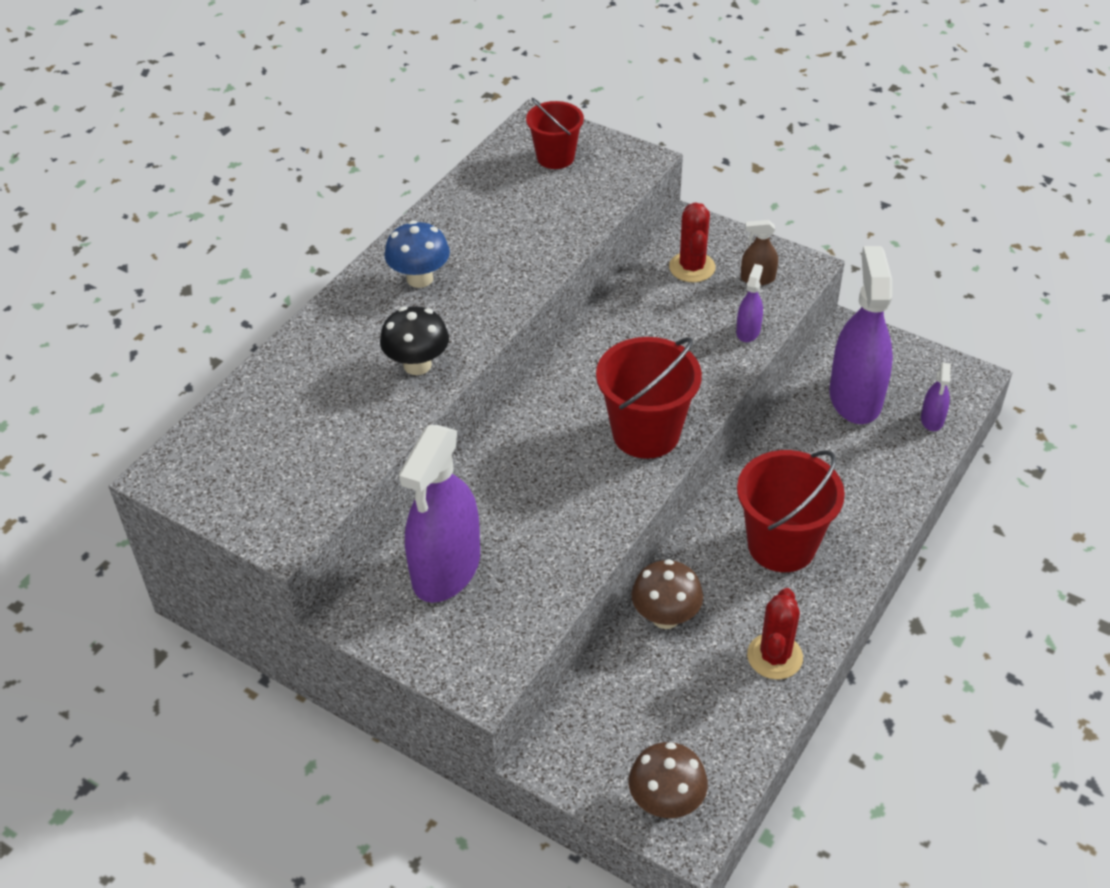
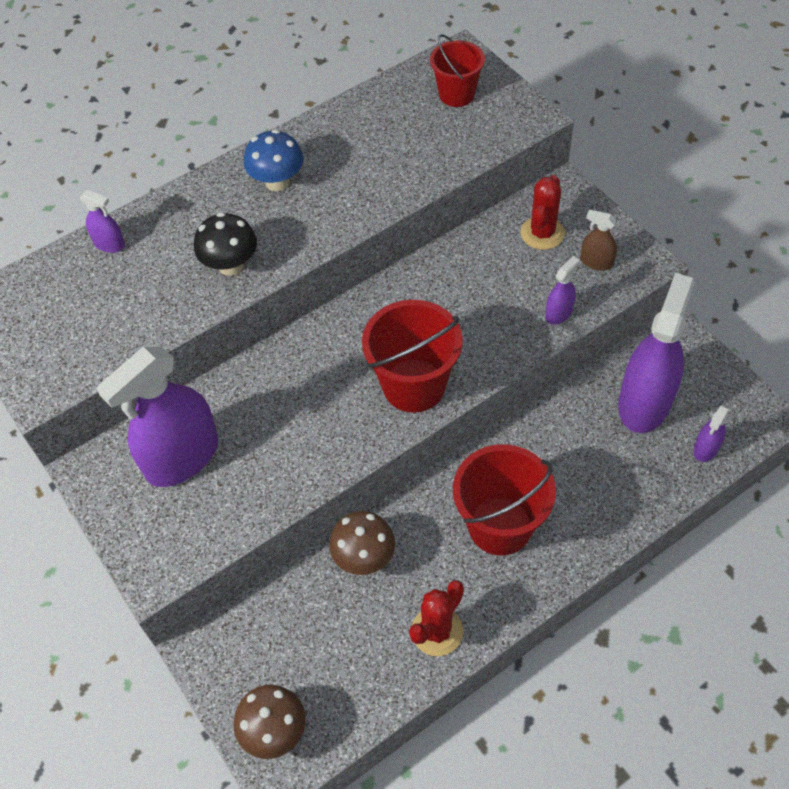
camera: 25 degrees right, 10 degrees up
(272, 381) = (109, 244): none -> purple spray bottle

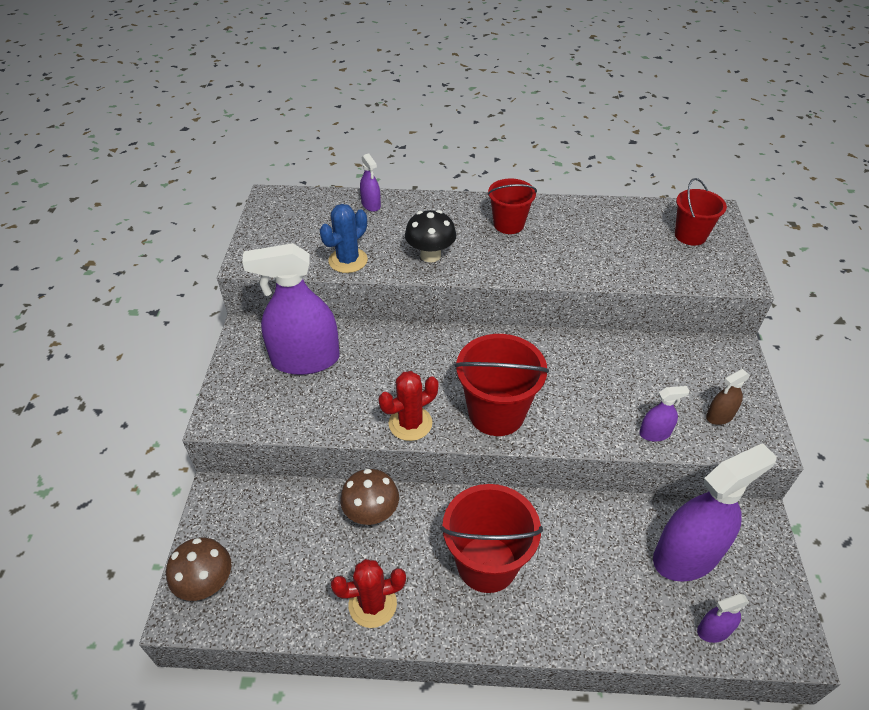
camera: 35 degrees right, 10 degrees down
(150, 324) = (348, 260): none -> blue cactus
(277, 182) = (508, 224): blue mushroom -> red bucket
(542, 233) = (690, 370): red cactus -> red cactus (410, 423)
(596, 262) = (719, 416): brown spray bottle -> brown spray bottle turned 90 degrees counterclockwise

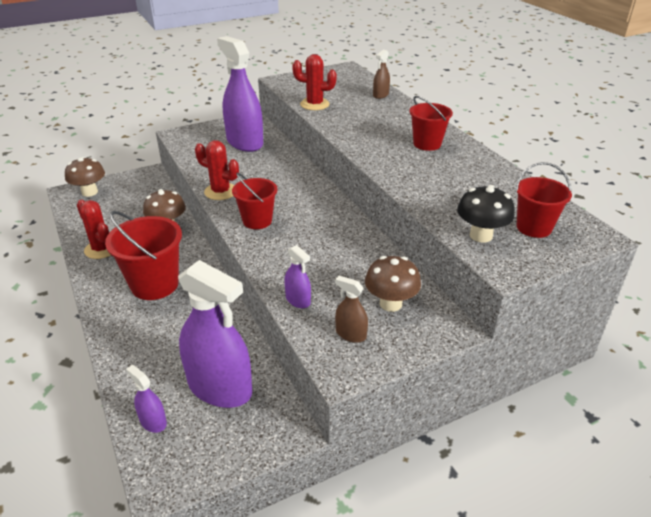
camera: 60 degrees right, 10 degrees down
(348, 260) = (314, 104): blue cactus -> red cactus
(371, 205) = (380, 95): purple spray bottle -> brown spray bottle
(430, 255) = (353, 127): black mushroom -> black mushroom (481, 235)
(496, 413) = (257, 221): red bucket -> red bucket, size x0.63
(688, 371) = (390, 303): none -> brown mushroom

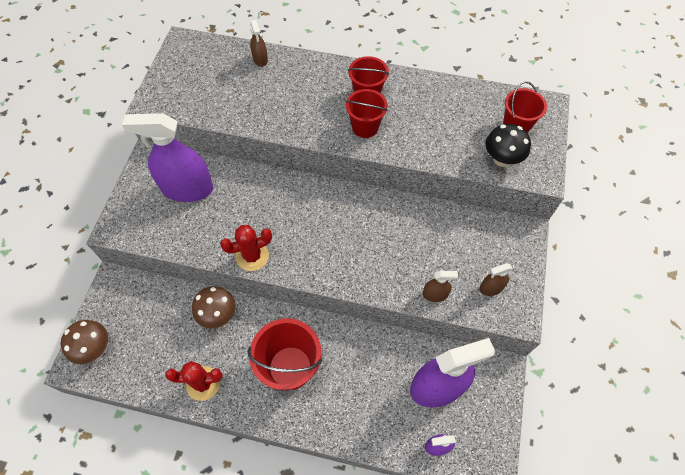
camera: 50 degrees left, 25 degrees up
(257, 221) = (319, 258): red bucket -> red bucket (365, 127)
(298, 300) = (435, 294): purple spray bottle -> brown spray bottle
(314, 104) = (228, 112): red cactus -> none
(390, 303) = (480, 245): brown mushroom -> none

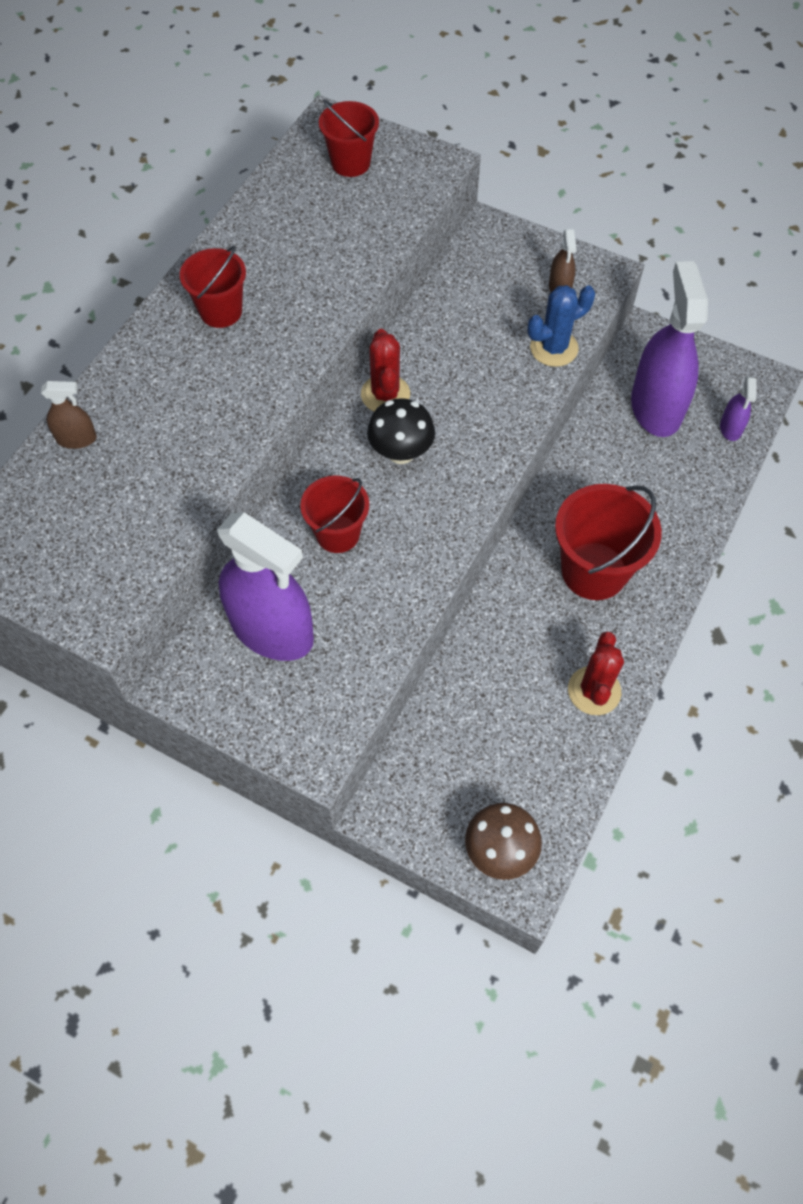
camera: 75 degrees left, 0 degrees up
(187, 189) = (272, 629): purple spray bottle -> purple spray bottle turned 75 degrees counterclockwise
(218, 315) = (487, 654): brown mushroom -> none
(252, 256) = (432, 554): red cactus -> red cactus (385, 394)
(365, 127) = (284, 328): red bucket -> red bucket (337, 534)
(435, 294) = (554, 348): brown spray bottle -> blue cactus
(501, 159) = (399, 193): black mushroom -> black mushroom (401, 452)

